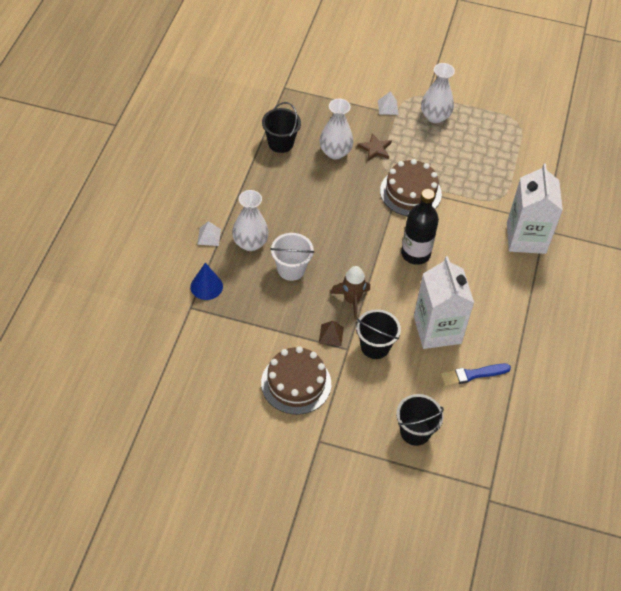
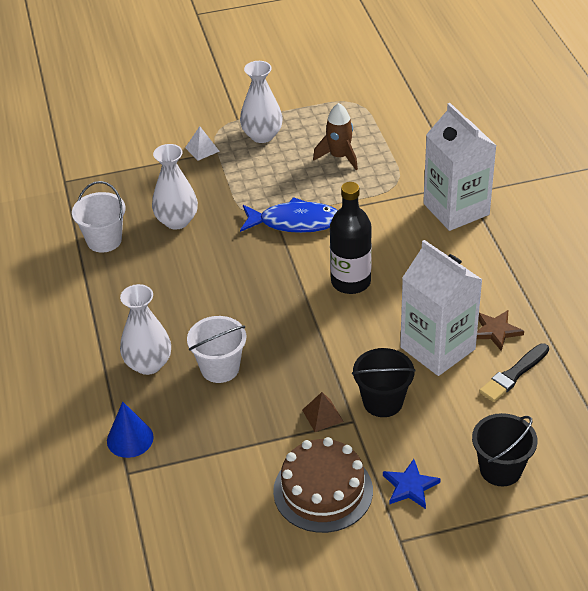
camera: 25 degrees left, 10 degrees down
(209, 236) = (91, 381): white pyramid -> none
(280, 143) = (104, 240): black bucket -> white bucket
(350, 410) = (410, 486): none -> blue star
(352, 300) = (317, 366): brown rocket -> brown rocket (339, 156)
(375, 149) = (220, 197): brown star -> brown star (496, 331)
(410, 192) = (295, 222): brown cake -> blue fish
(473, 374) = (513, 375): blue brush -> black brush

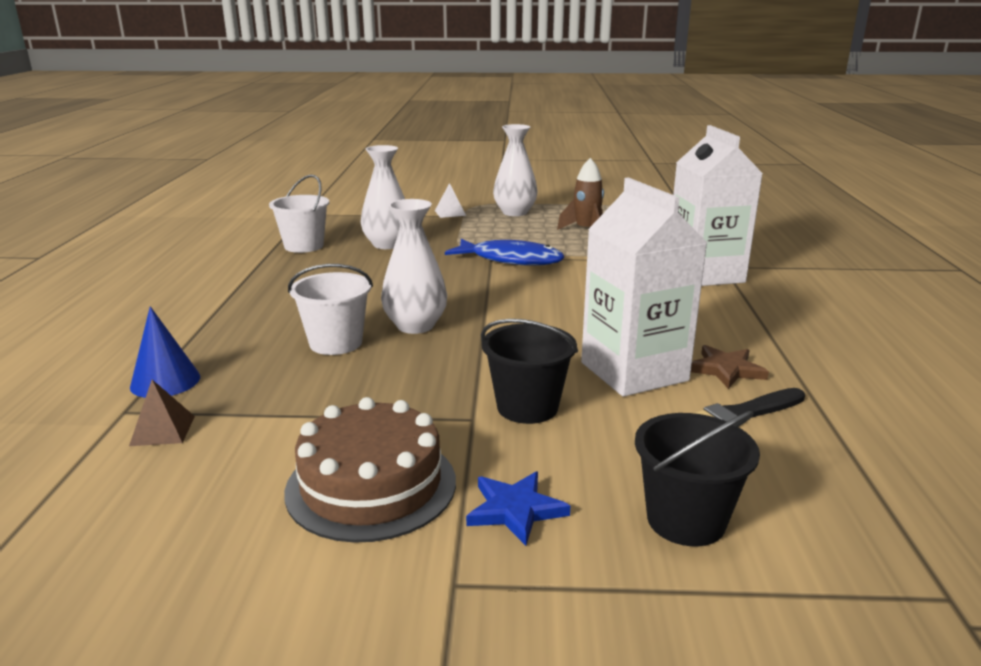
camera: 15 degrees right, 20 degrees down
(148, 364) = (257, 327): white vase -> white vase (415, 326)
(322, 415) = (432, 405): brown pyramid -> brown pyramid (162, 430)
(350, 282) = (547, 305): black bottle -> none

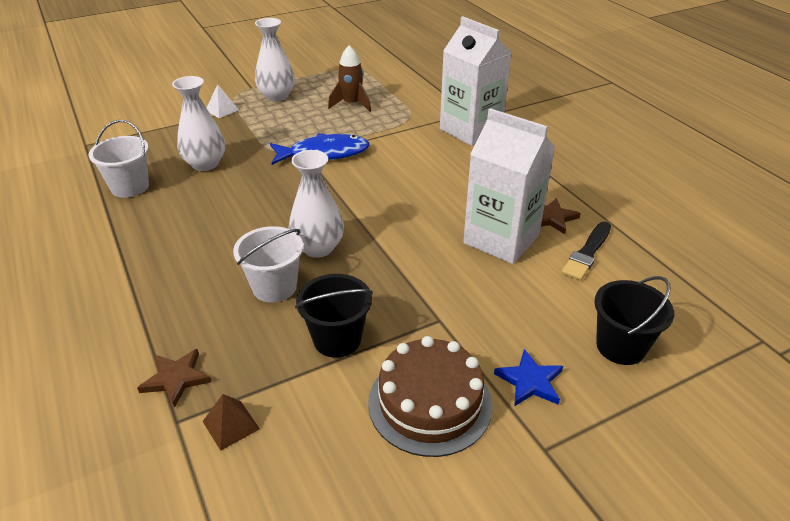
camera: 30 degrees left, 15 degrees up
(165, 381) = (176, 379): blue cone -> brown star
(527, 407) = (464, 296): black bucket -> black bucket (337, 339)

